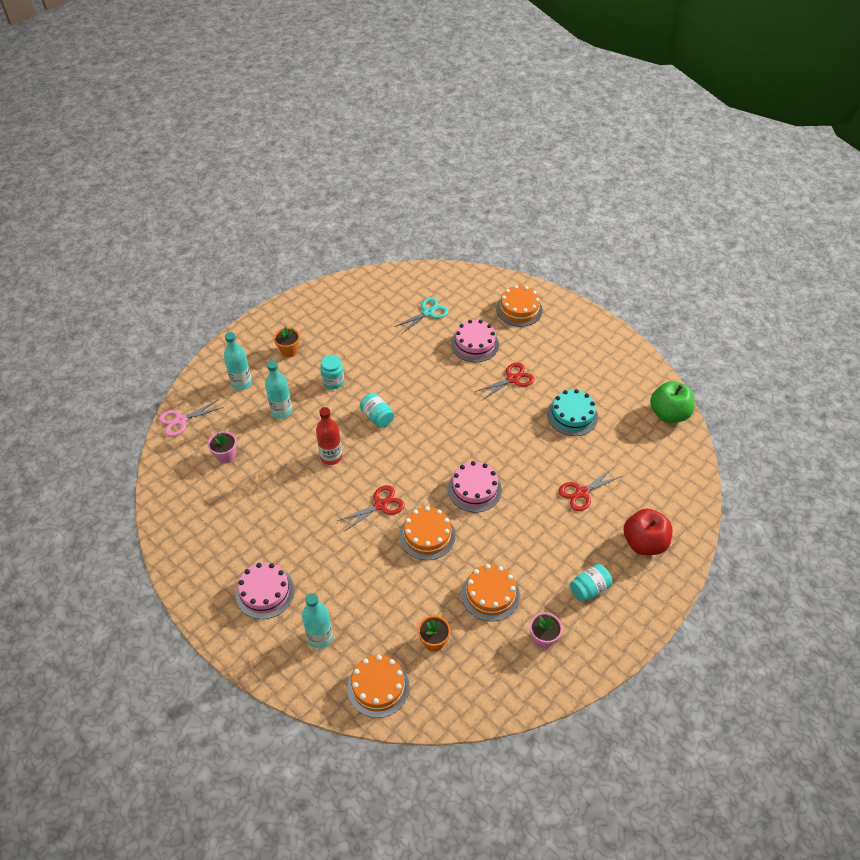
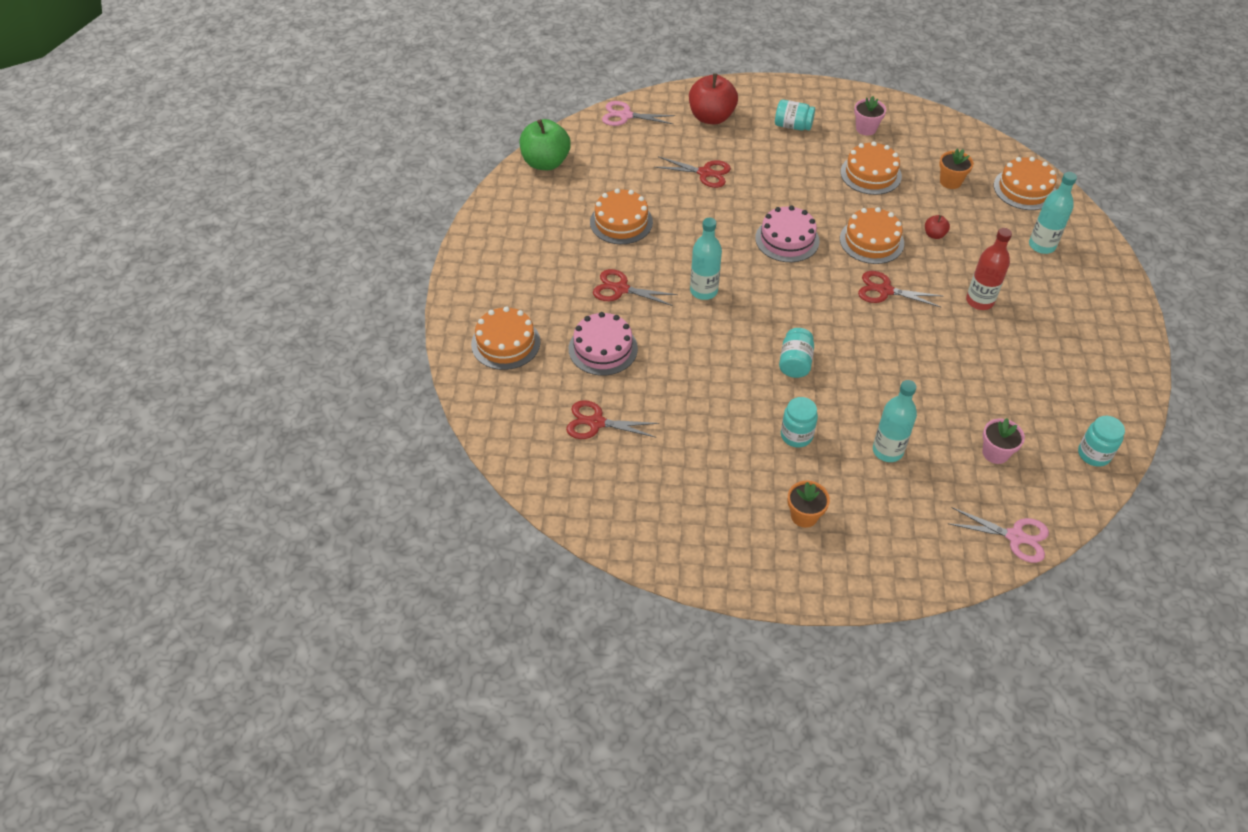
camera: 130 degrees left, 0 degrees up
(171, 499) = (1094, 454): none -> turquoise jar
(241, 383) = (901, 523): turquoise bottle -> turquoise bottle (703, 291)
(265, 592) = (1062, 307): pink cake -> none
(331, 457) = (885, 364): red bottle -> red bottle (979, 301)
(396, 578) = (934, 235): none -> red apple
(428, 312) = (596, 423): turquoise scissors -> red scissors
(572, 415) = (621, 222): turquoise cake -> orange cake
(689, 491) = (625, 116): none -> pink scissors

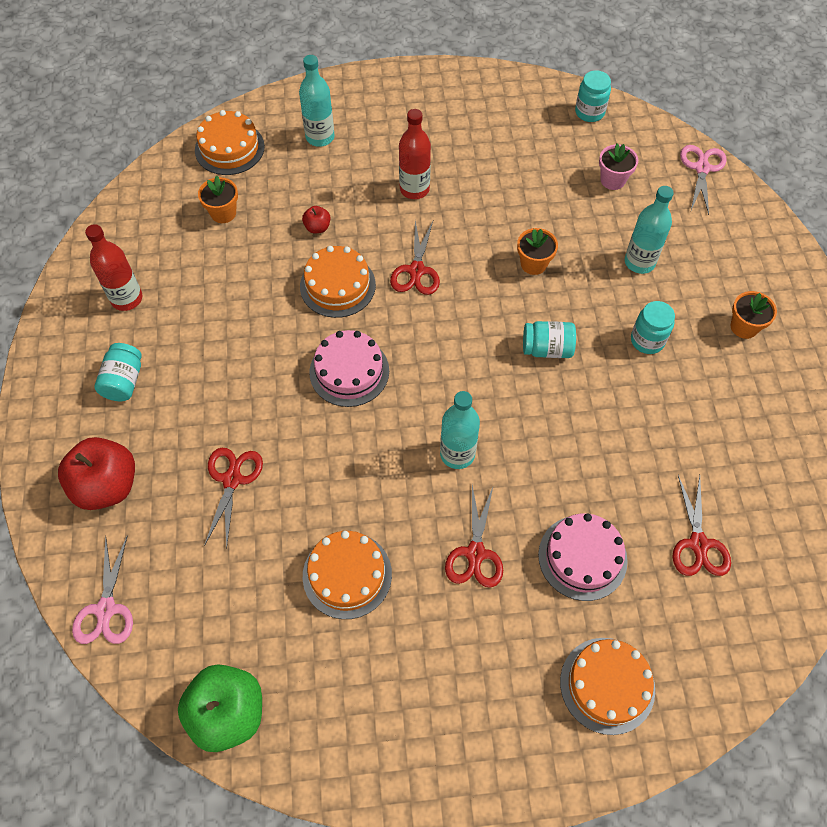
camera: 100 degrees left, 10 degrees up
(866, 128) = (127, 299): pink flower pot -> red bottle
(870, 174) = (216, 290): orange cake -> none
(889, 370) = (533, 264): none -> orange flower pot

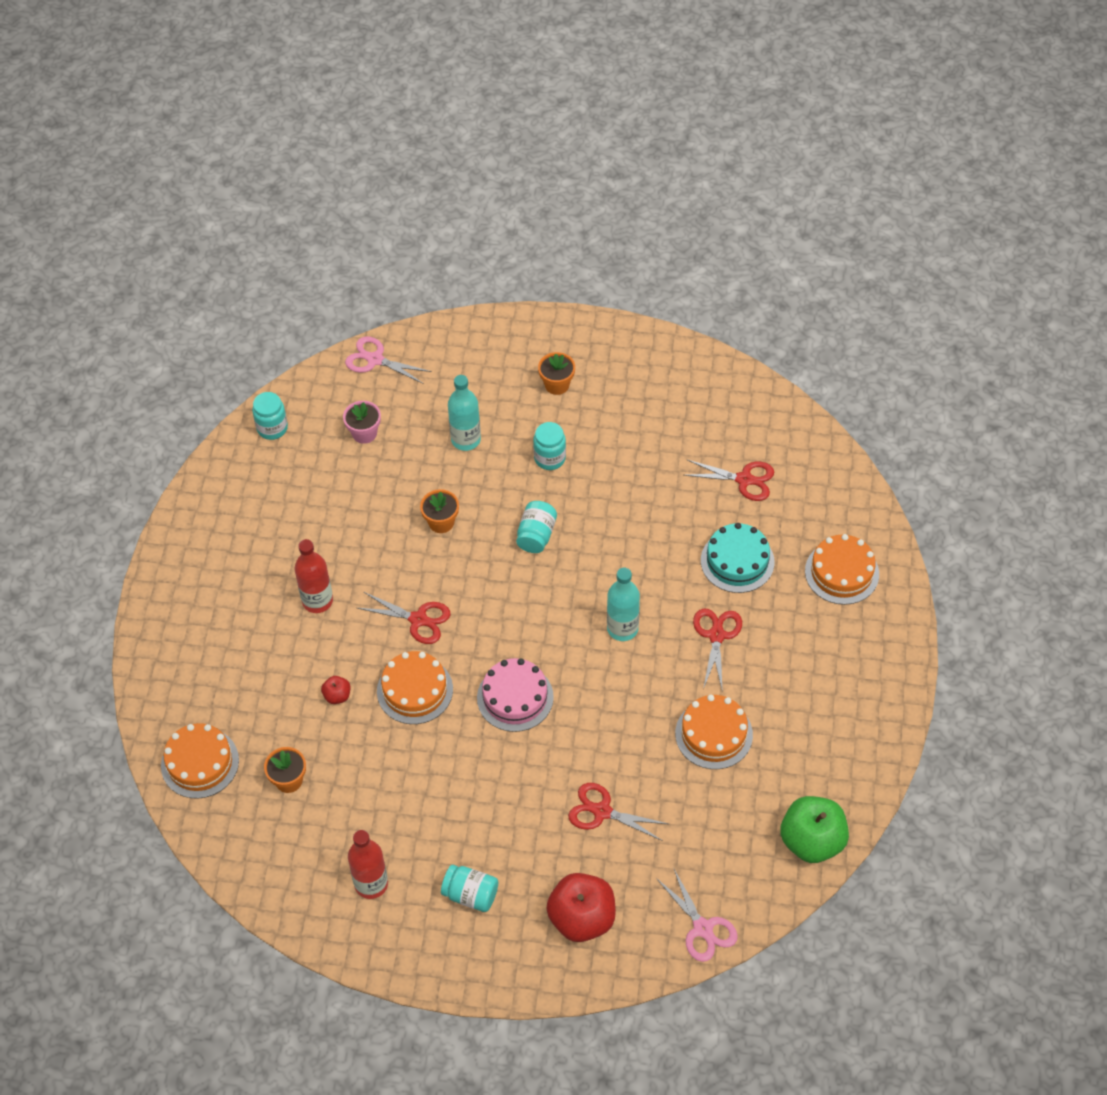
camera: 75 degrees left, 5 degrees down
(106, 609) = (703, 928): pink scissors -> pink scissors turned 45 degrees clockwise
(320, 137) = (216, 673): turquoise bottle -> none
(475, 553) = (716, 635): red scissors -> red scissors turned 105 degrees counterclockwise
(582, 557) = (737, 561): pink cake -> turquoise cake

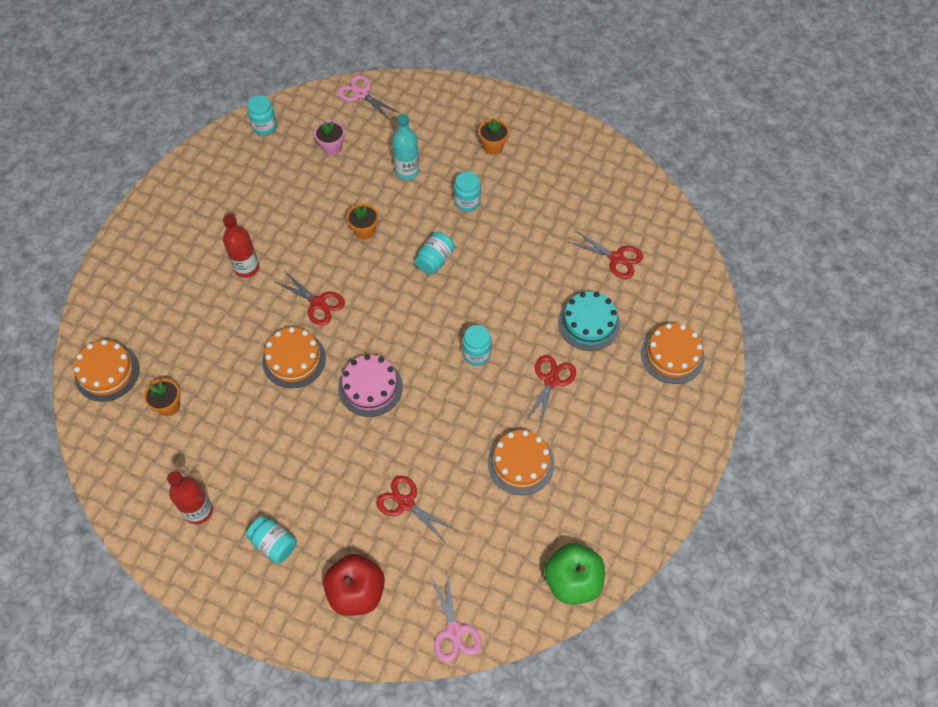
camera: 15 degrees right, 5 degrees up
(337, 696) = (232, 347): red apple -> none
(622, 628) = (476, 354): turquoise bottle -> turquoise jar

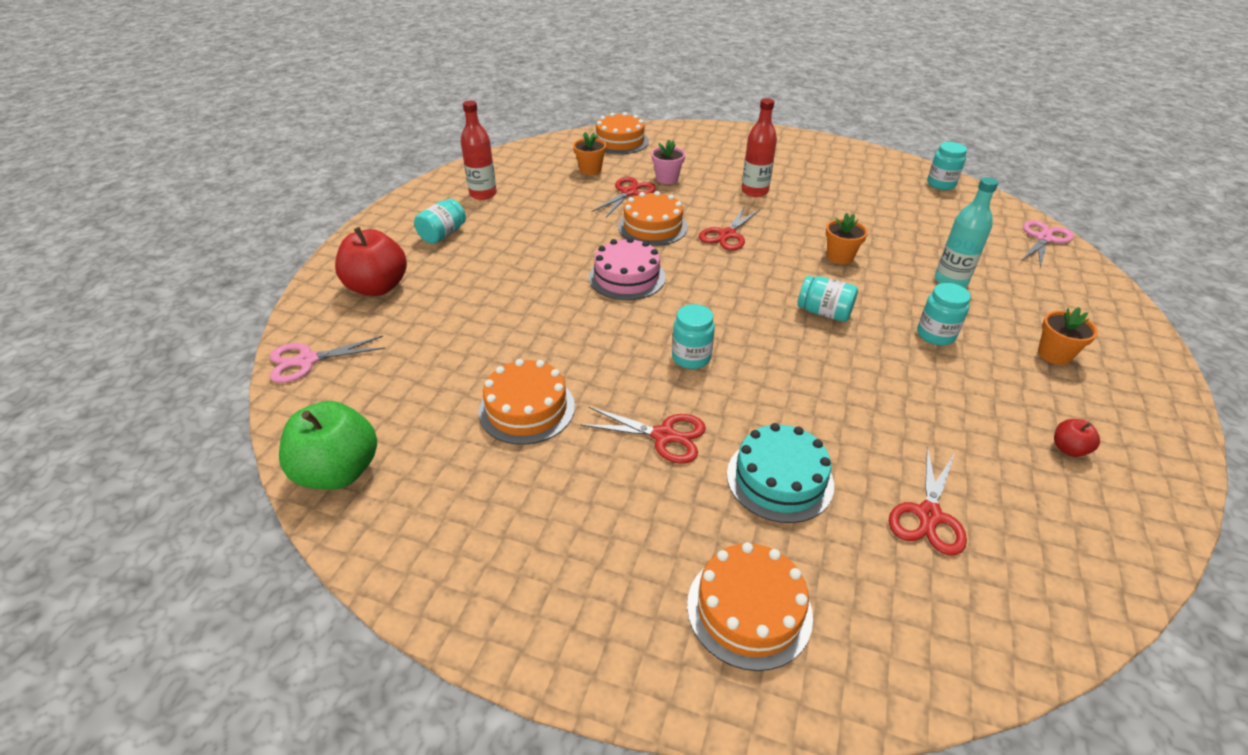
camera: 85 degrees right, 20 degrees down
(332, 147) = (945, 226): pink flower pot -> pink flower pot (667, 179)
(406, 503) = (477, 313): red scissors -> red scissors (629, 192)
(572, 175) = (1068, 449): none -> red apple

